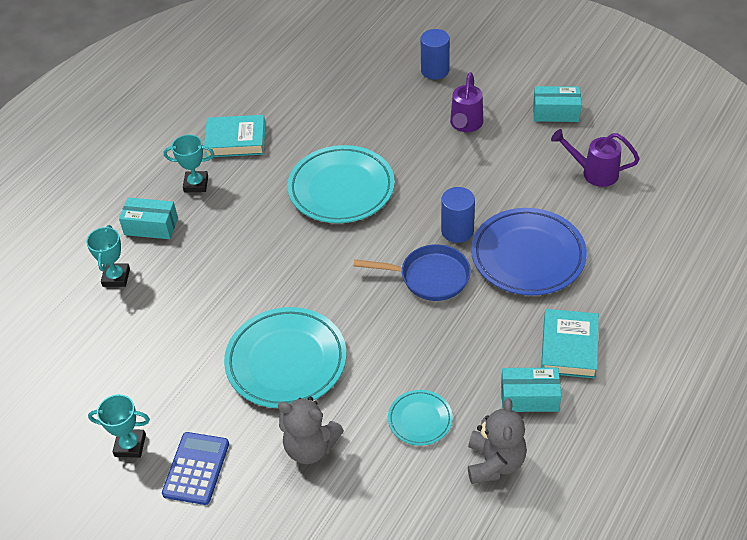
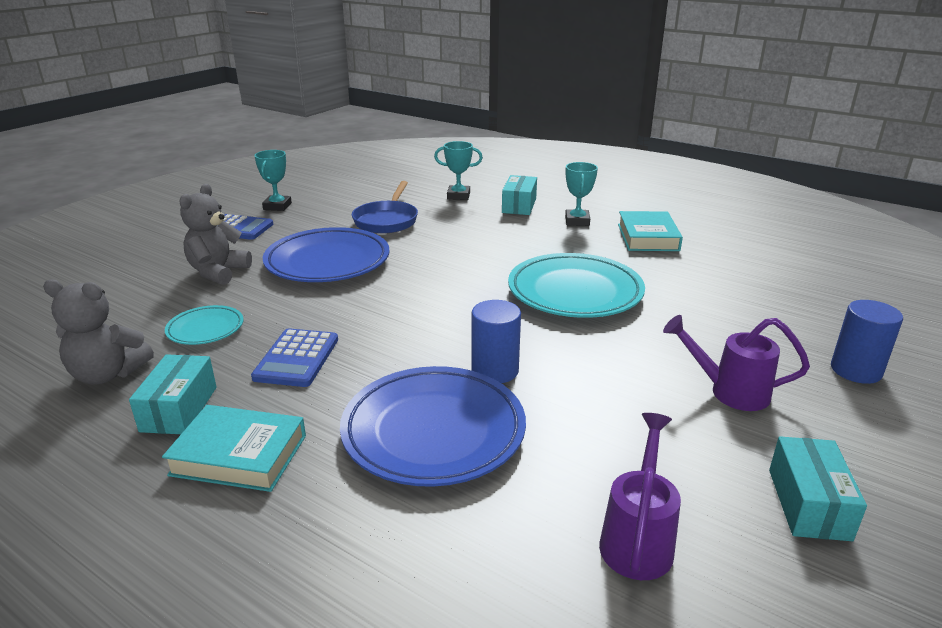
camera: 90 degrees right, 20 degrees down
(286, 361) = (327, 262): turquoise plate -> blue plate
(429, 277) = (415, 345): blue pan -> blue pan (387, 220)
(456, 345) = (297, 358): none -> blue calculator

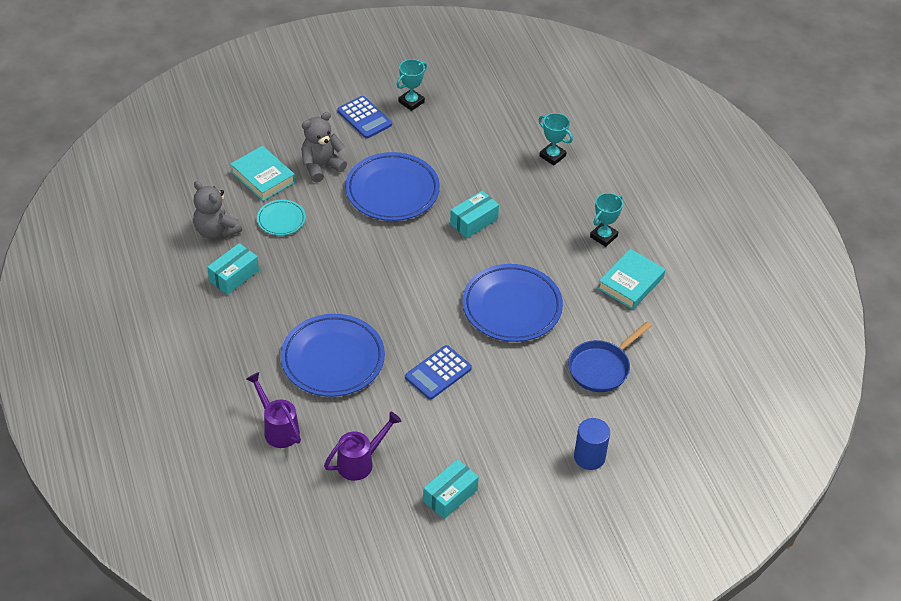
camera: 35 degrees right, 20 degrees up
(239, 455) = (241, 321): turquoise book -> turquoise book (263, 177)
(297, 358) = (310, 271): blue calculator -> blue calculator (438, 373)
(387, 220) = (470, 162): blue pan -> blue pan (602, 367)
(495, 370) = (399, 340): blue cylinder -> none
(519, 205) = (583, 194): turquoise box -> turquoise box (474, 221)
(575, 292) = (512, 307): turquoise plate -> blue plate
(729, 392) = (500, 425): purple watering can -> purple watering can (278, 428)

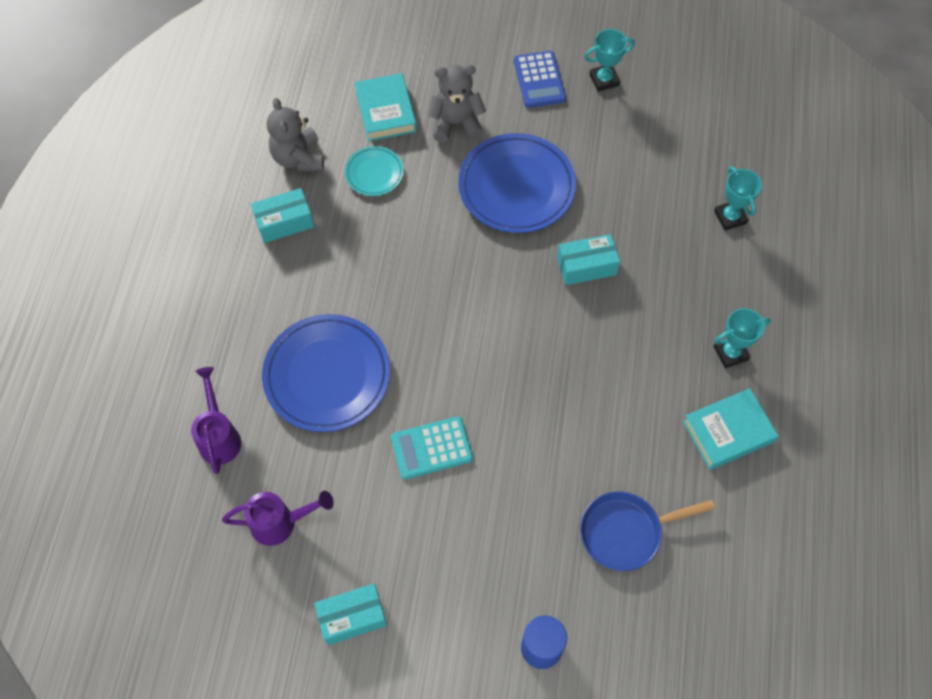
camera: 30 degrees right, 15 degrees up
(438, 373) = (432, 448): blue calculator -> turquoise calculator
(512, 307) = (566, 400): blue plate -> none

